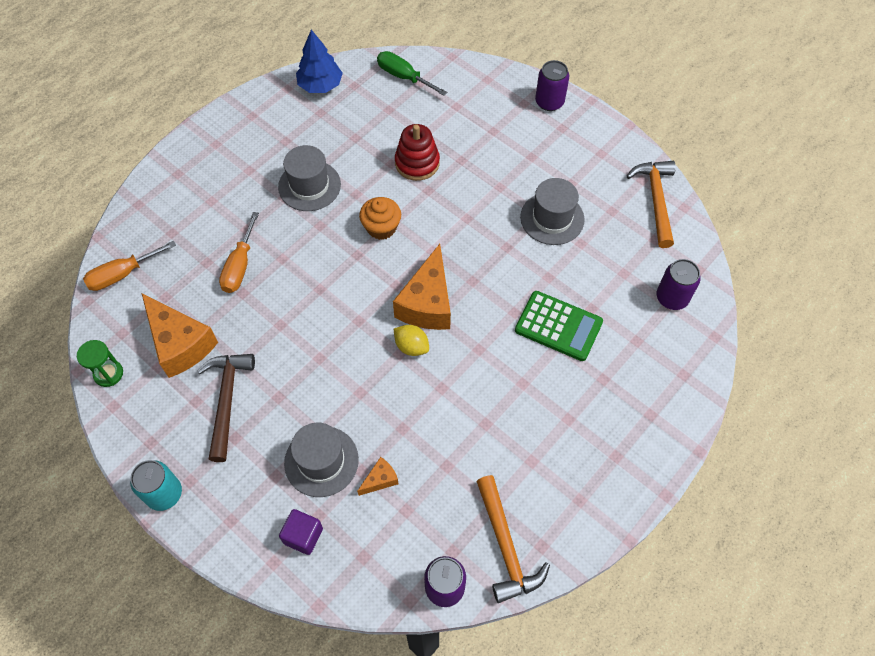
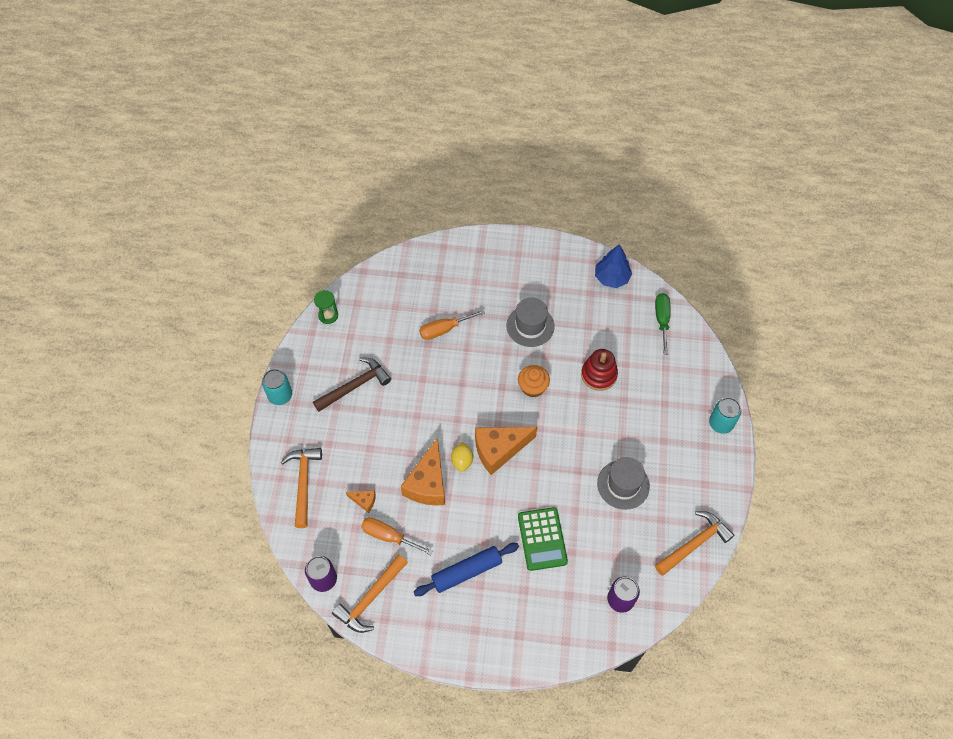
camera: 55 degrees right, 0 degrees up
(122, 274) = (392, 274): orange screwdriver -> orange screwdriver (388, 536)
(180, 344) = (372, 336): orange cheese -> orange cheese (428, 483)
(303, 536) = (304, 483): purple cube -> orange hammer
(321, 461) = (353, 461): grey hat -> none
(544, 422) = (466, 571): none -> blue rolling pin
(549, 102) = (720, 423): purple can -> turquoise can

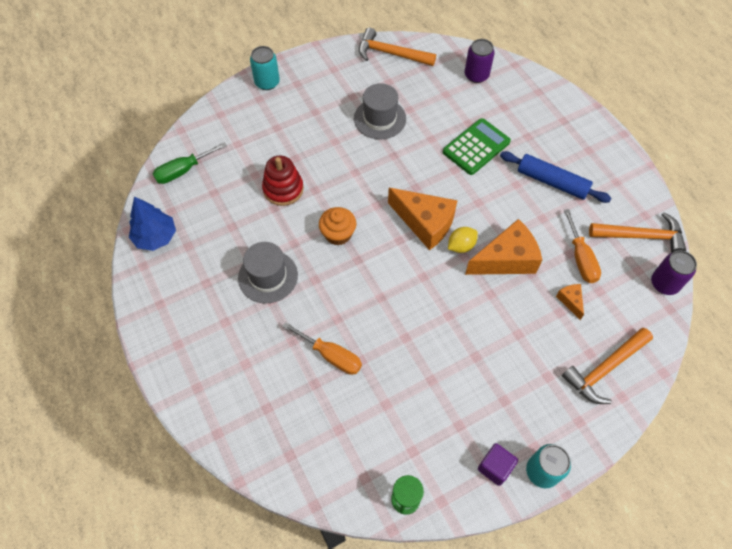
camera: 125 degrees left, 0 degrees up
(304, 372) = (495, 467): none -> purple cube
(355, 386) = (466, 398): brown hammer -> none

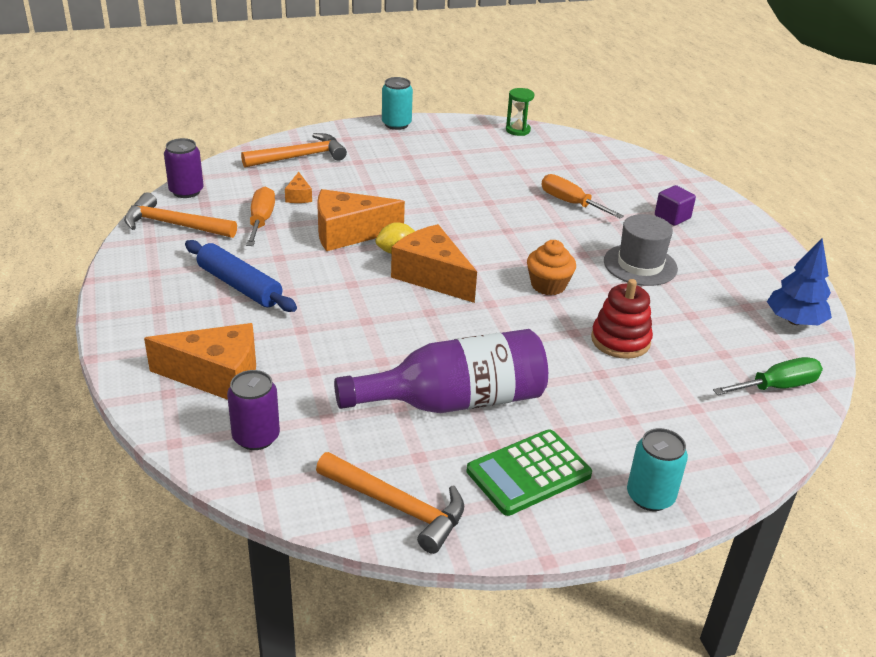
camera: 170 degrees left, 25 degrees down
(380, 118) = (454, 401): grey hat -> purple bottle
(476, 147) = (319, 339): green calculator -> green calculator (528, 473)
(495, 467) = (435, 131): purple cube -> purple cube (672, 217)
(519, 107) = (217, 376): none -> orange cheese

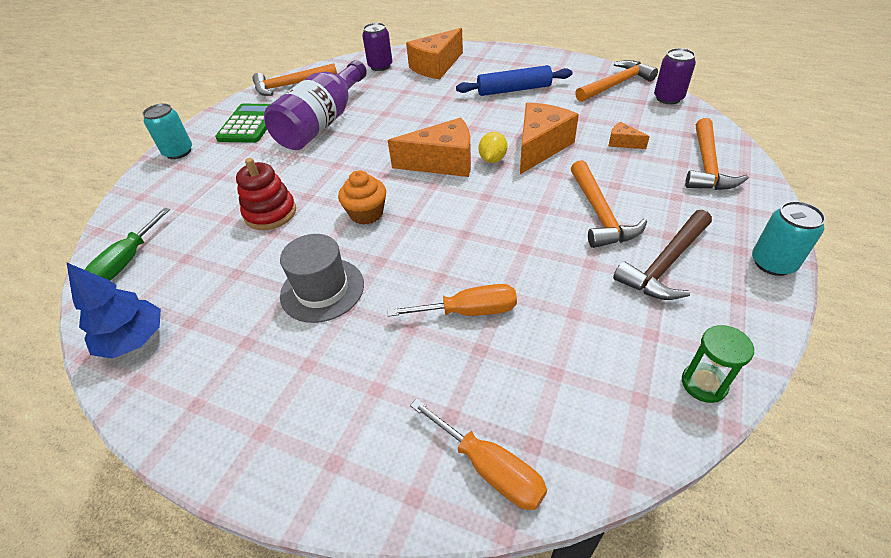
camera: 135 degrees right, 10 degrees up
(261, 221) = (594, 116): orange screwdriver -> orange screwdriver (489, 468)
(414, 184) = (599, 214): none -> orange hammer
(439, 153) = (665, 264): none -> brown hammer
(672, 217) = (357, 389): purple cube -> none

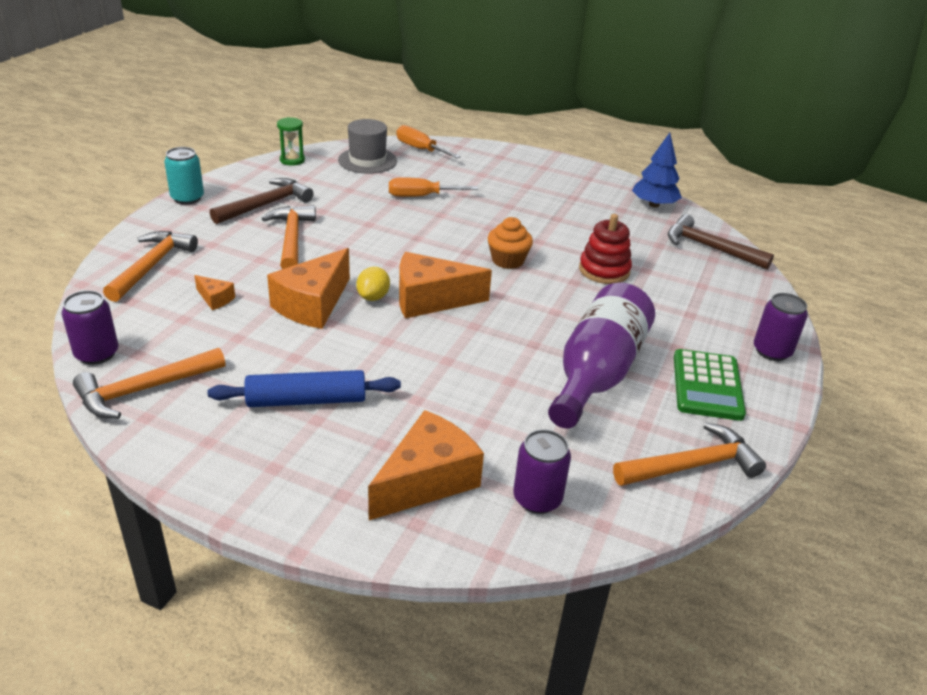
camera: 175 degrees right, 10 degrees down
(127, 261) = (710, 248): green screwdriver -> brown hammer
(178, 152) = (772, 351): turquoise can -> purple can
(322, 289) = (531, 216): grey hat -> grey hat (367, 160)

